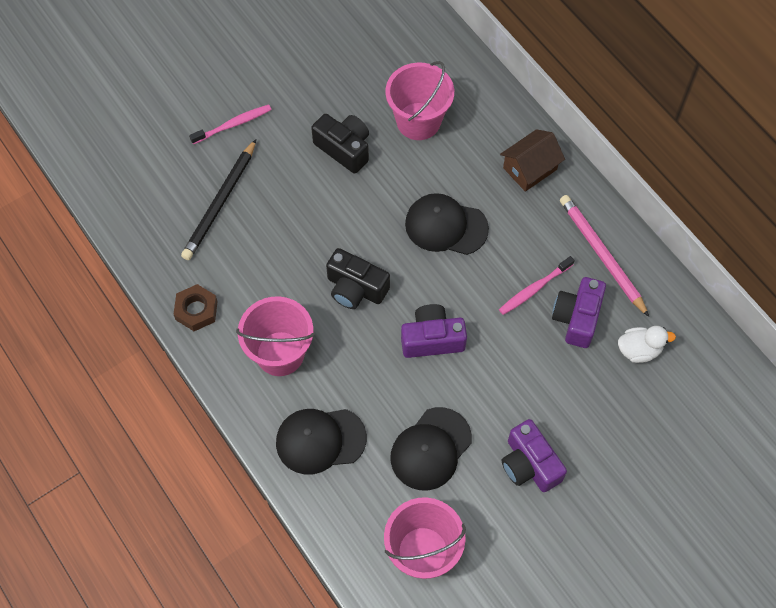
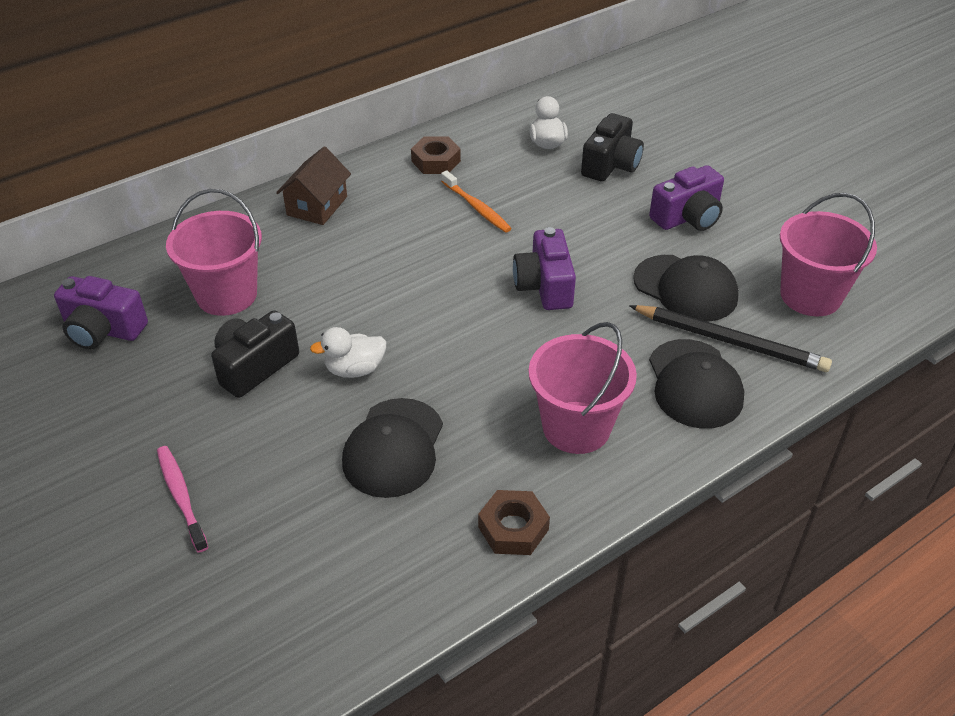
camera: 90 degrees left, 20 degrees down
(220, 202) = (325, 506): black pencil -> black pencil (730, 341)
(340, 210) = (355, 369): none -> white duck
(355, 288) = (475, 353): black camera -> black camera (611, 165)
(446, 226) = (389, 273): black cap -> black cap (394, 448)
(530, 168) = (317, 206): brown house -> brown house turned 60 degrees clockwise
(534, 289) = (476, 207): pink toothbrush -> orange toothbrush
(577, 318) = (512, 180): purple camera -> purple camera (103, 330)
(601, 255) = (436, 161): pink pencil -> brown nut

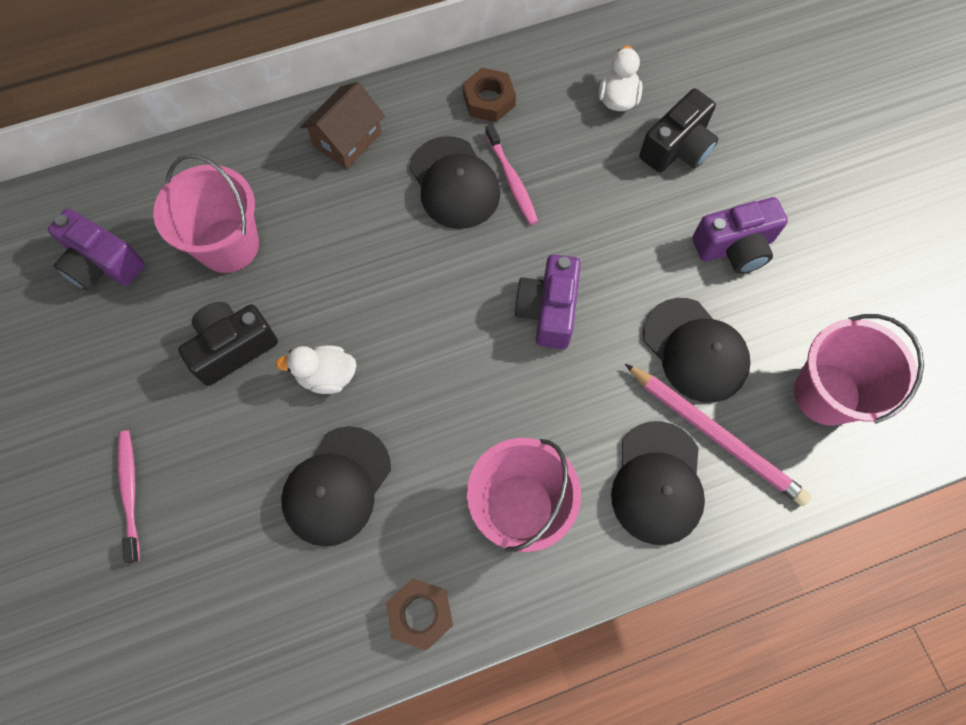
camera: 15 degrees right, 25 degrees up
(426, 218) = (454, 183): none -> black cap
(476, 207) = (511, 179): orange toothbrush -> pink toothbrush
(730, 341) = (716, 435): black pencil -> pink pencil

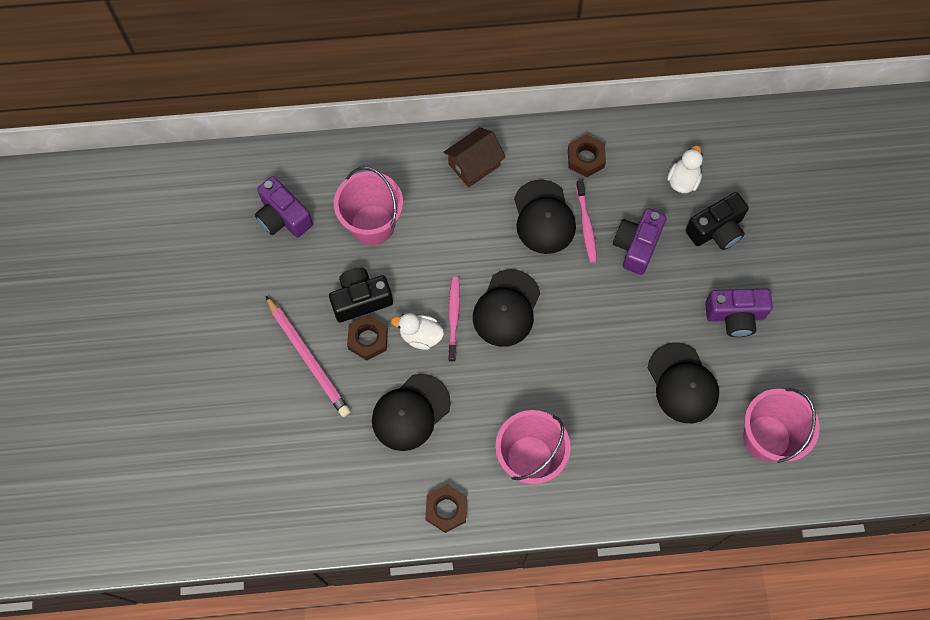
camera: 15 degrees right, 0 degrees up
(130, 493) = (274, 381): pink toothbrush -> pink toothbrush (453, 318)
(254, 399) = (368, 339): none -> brown nut
(548, 310) = (586, 328): purple camera -> purple camera (636, 246)
(657, 483) = (628, 467): black cap -> black cap (506, 308)
(716, 435) = (678, 445): pink pencil -> pink pencil (308, 358)

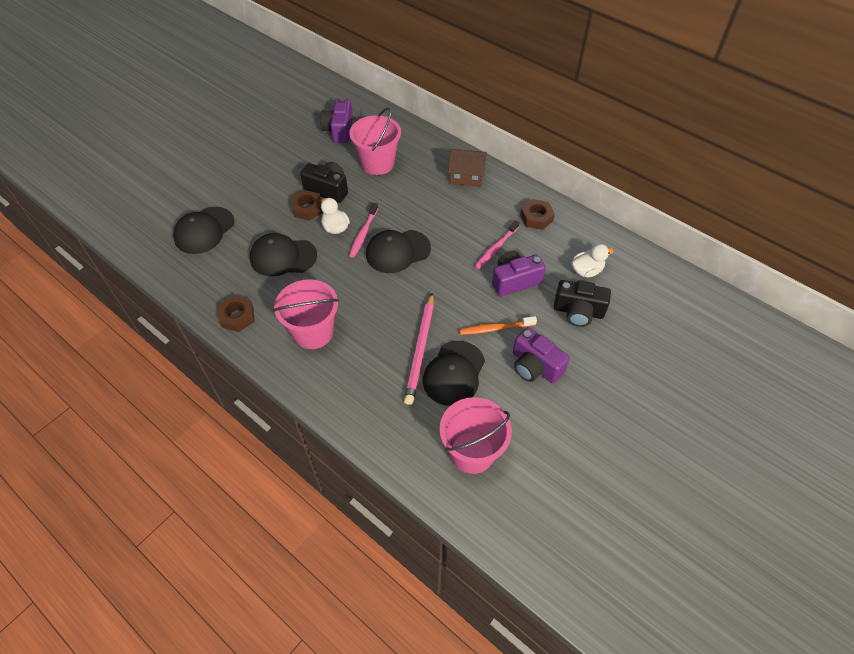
camera: 45 degrees right, 15 degrees down
(308, 358) = (269, 194): pink pencil -> pink pencil (421, 350)
(453, 318) = (363, 233): pink toothbrush -> pink toothbrush turned 150 degrees clockwise
(544, 217) = (475, 226): black cap -> black cap (204, 230)
(670, 309) = (495, 328): none -> orange toothbrush

